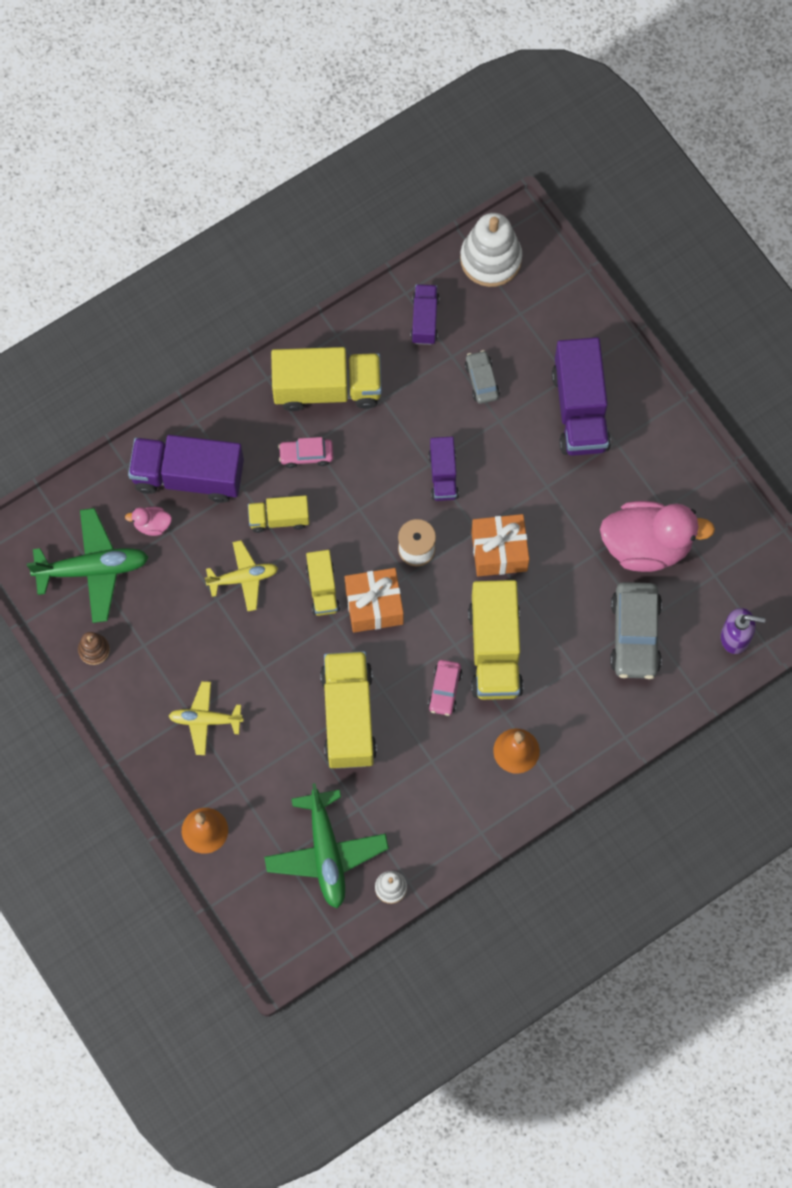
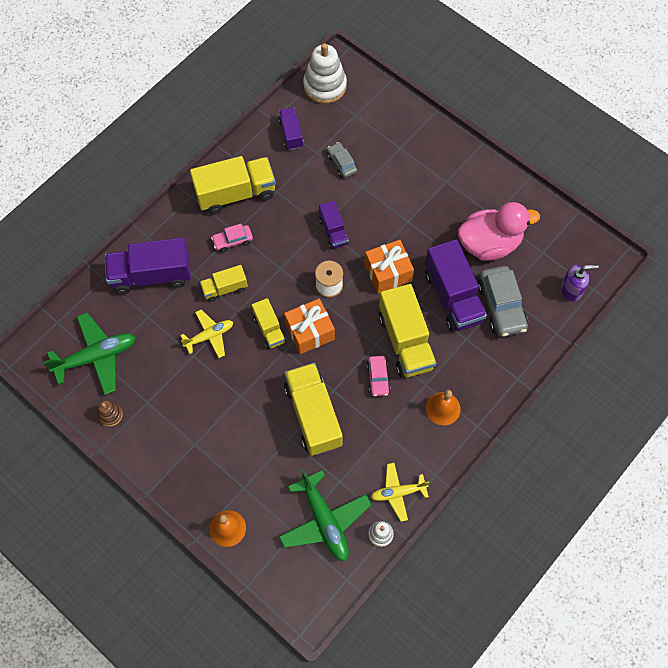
camera: 15 degrees left, 5 degrees down
(152, 525) = (133, 315): pink duck -> none
(205, 720) = (207, 445): yellow plane -> yellow plane (398, 493)
(580, 410) = (415, 166): purple truck -> purple truck (453, 297)

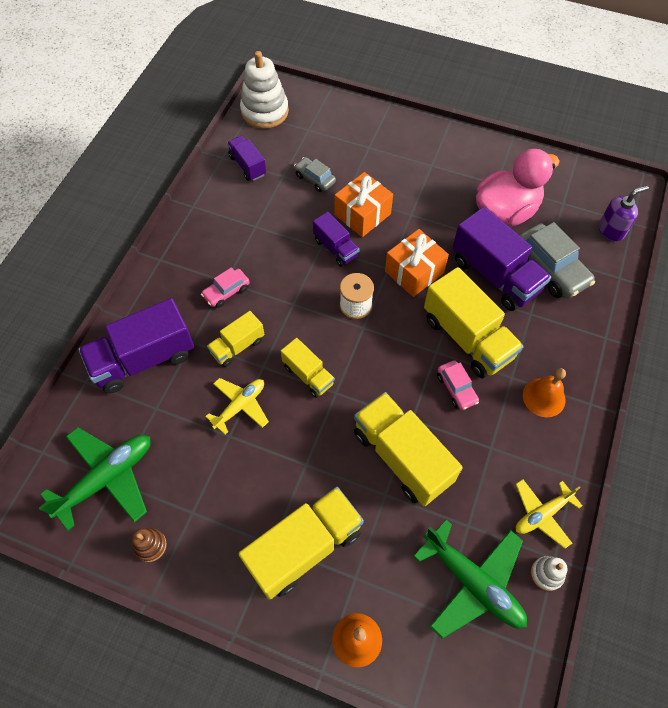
camera: 20 degrees left, 5 degrees down
(235, 193) = (210, 241): yellow truck -> yellow truck (304, 548)
(310, 332) = (356, 362): orange gift -> orange gift (362, 214)

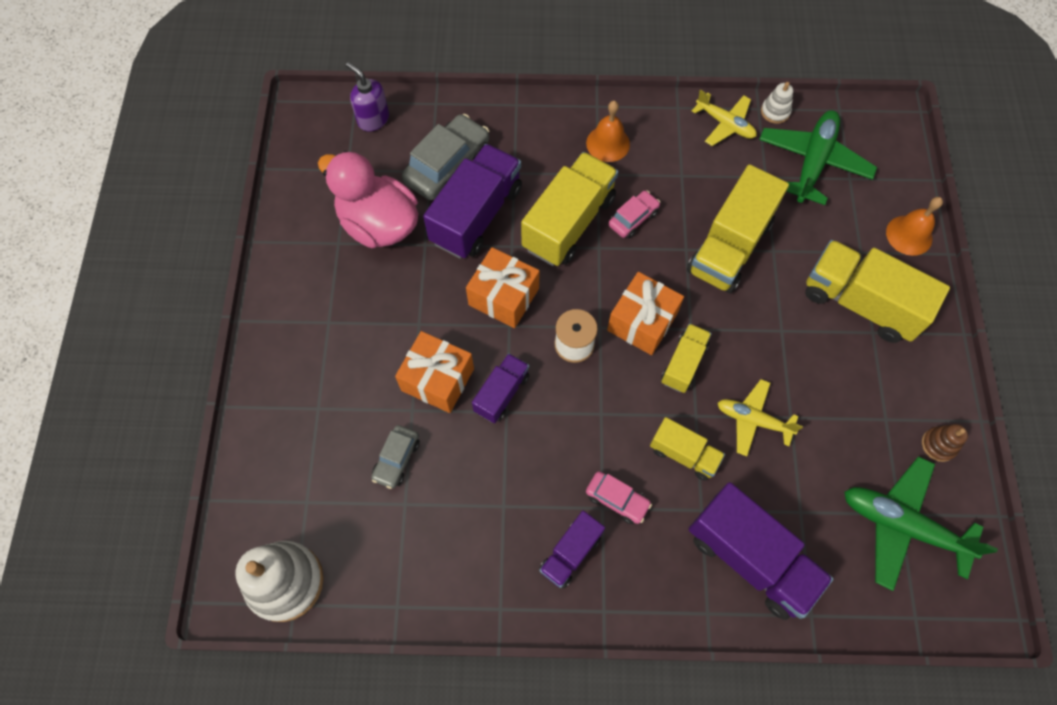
camera: 110 degrees left, 5 degrees up
(248, 166) = (401, 562): purple truck -> purple truck (570, 553)
(356, 359) = (642, 322): none -> orange gift

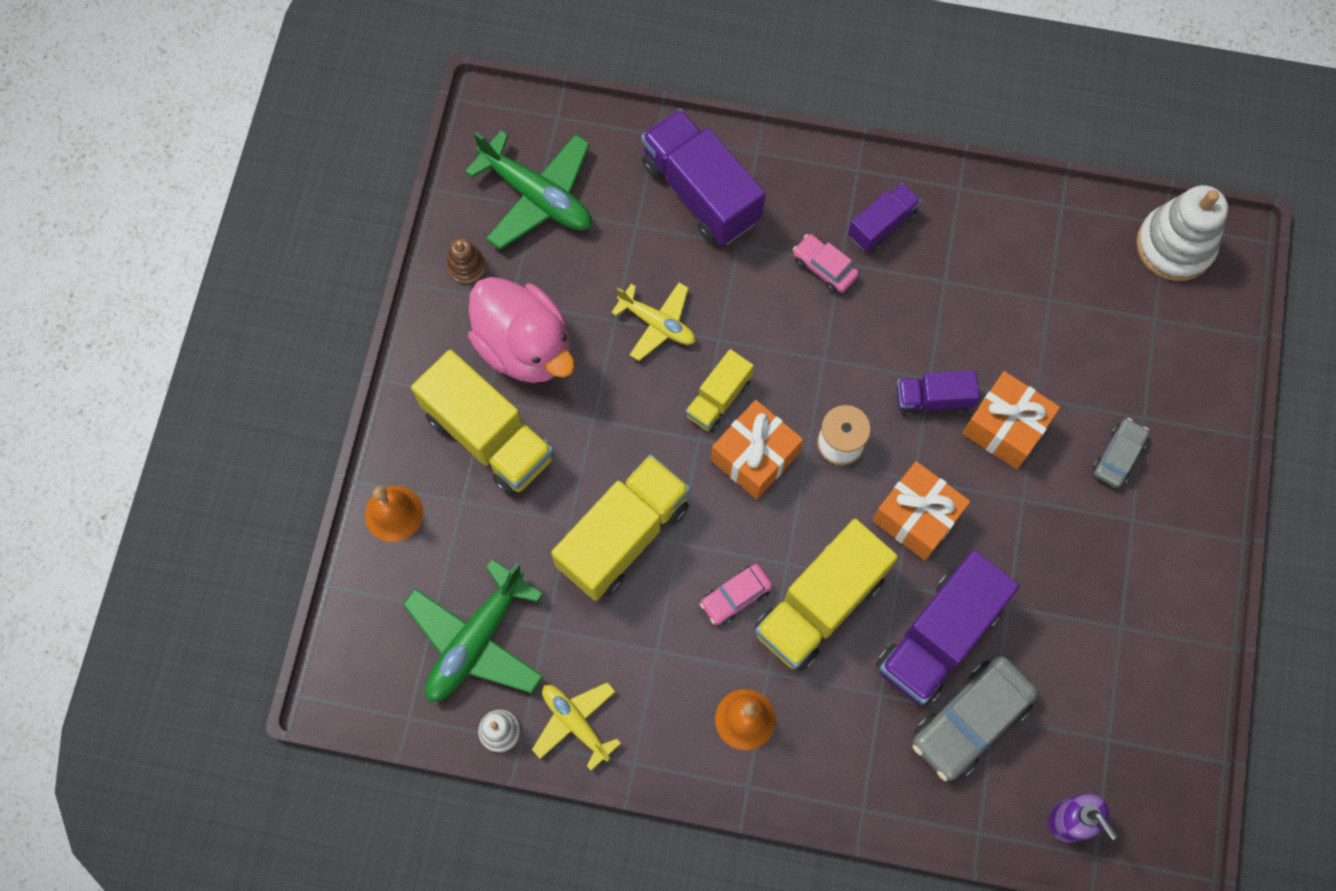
camera: 170 degrees left, 5 degrees up
(379, 224) = (1067, 646): pink duck -> pink duck (525, 346)
(397, 459) = (1056, 346): grey car -> grey car (1118, 456)
(501, 393) = (933, 399): purple truck -> purple truck turned 45 degrees clockwise
(683, 454) = (743, 301): yellow truck -> none

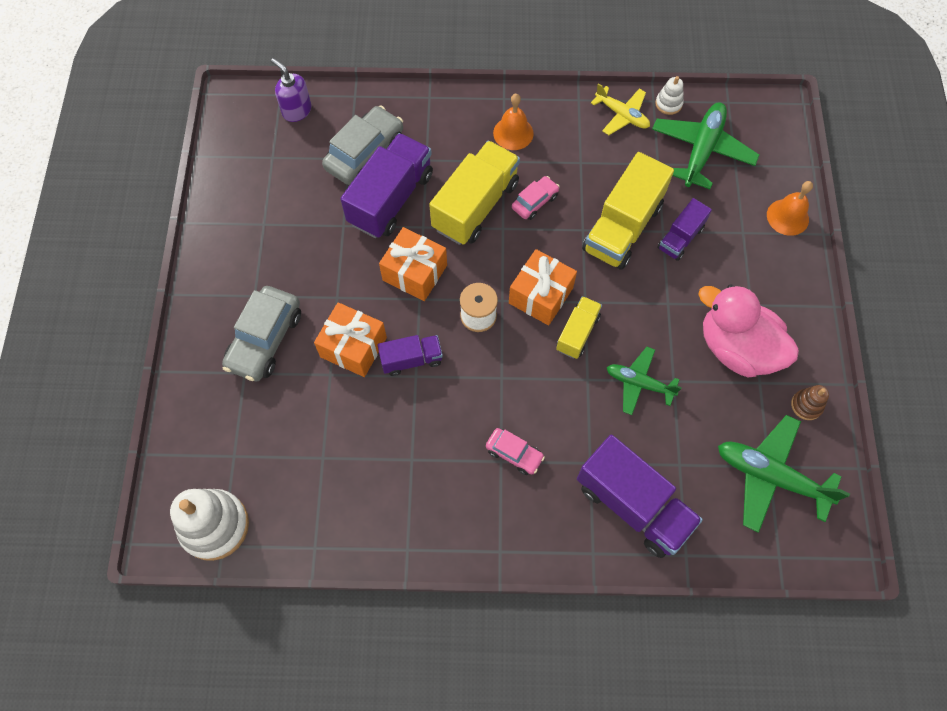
camera: 170 degrees right, 5 degrees down
(489, 436) = (740, 278): yellow truck -> none
(657, 324) = (639, 383): yellow plane -> green plane
(881, 225) = (471, 501): purple truck -> purple truck (680, 238)
(1118, 456) = (265, 340): grey car -> grey car, size x1.79

